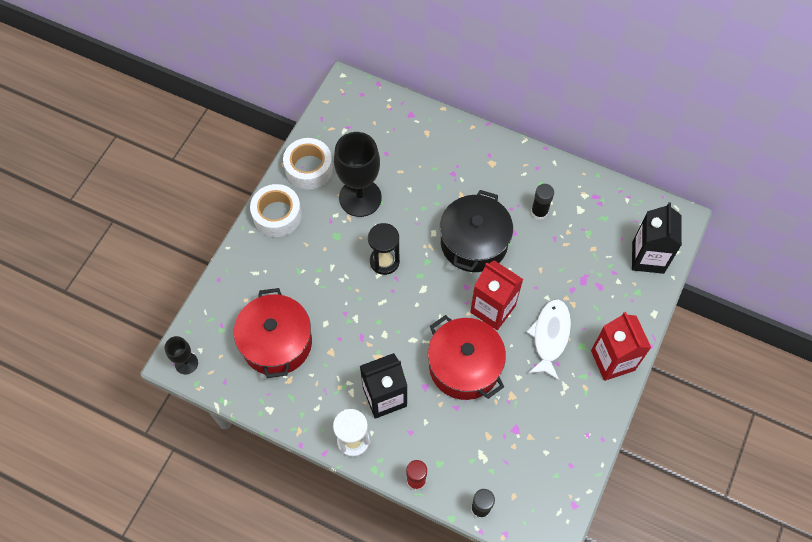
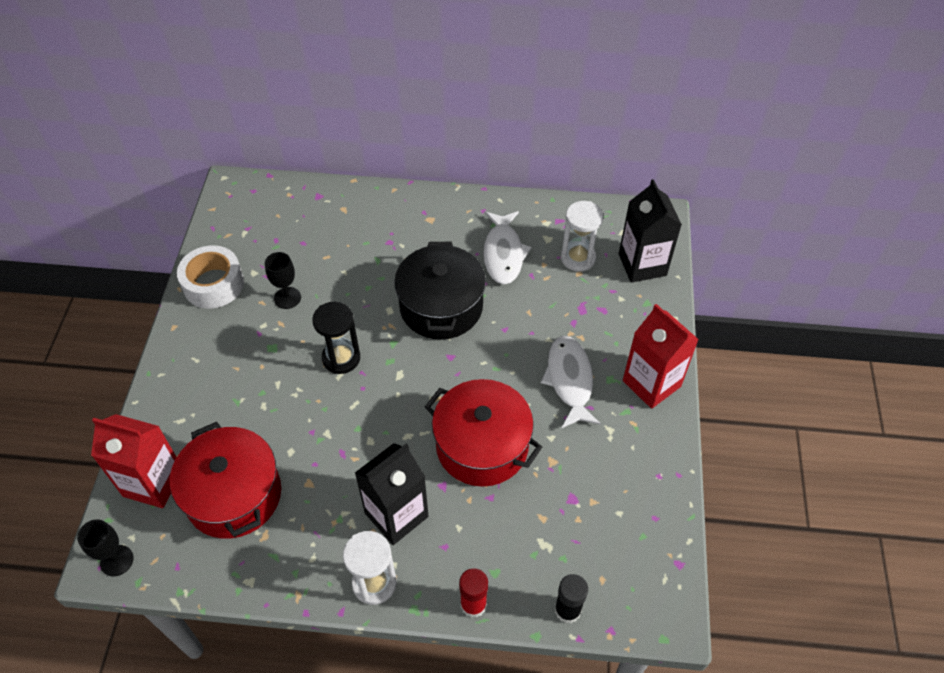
camera: 20 degrees left, 10 degrees down
(277, 215) = (189, 346): white tape -> none
(360, 198) = (287, 298): black goblet -> black goblet, size x0.50
(492, 309) = (491, 371): red carton -> red carton (153, 483)
(539, 212) = (503, 253): black glue stick -> white fish
(598, 235) = (578, 258): none -> white hourglass

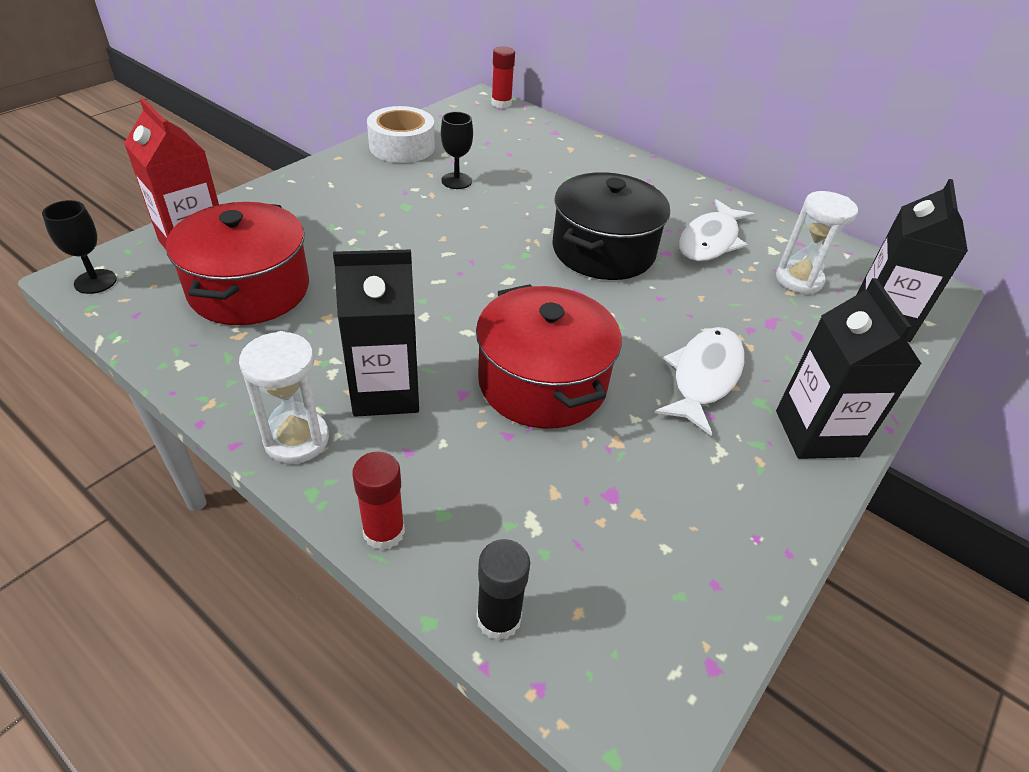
camera: 30 degrees right, 10 degrees down
(250, 184) = (501, 103): none -> red glue stick
(341, 358) = (462, 242): black hourglass -> none
(651, 383) = (816, 433): red carton -> black carton

